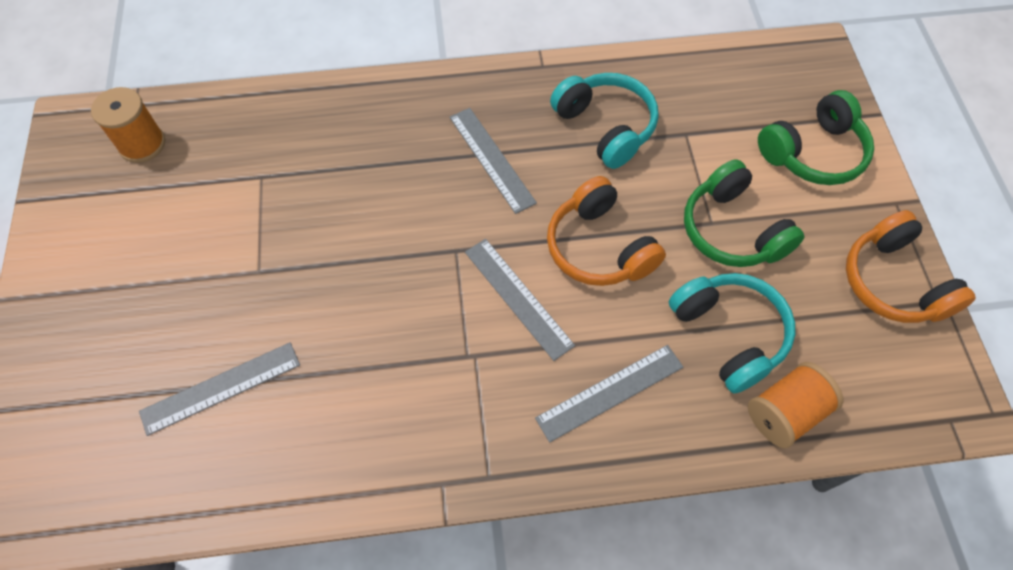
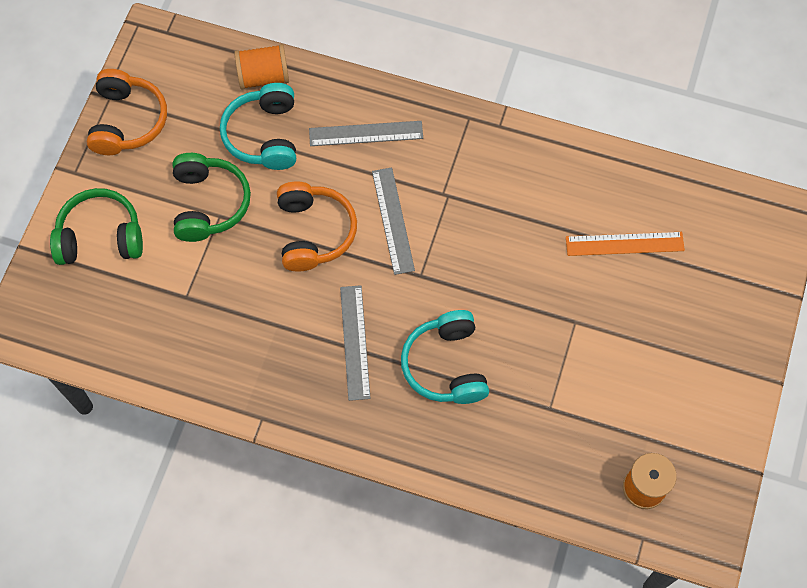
camera: 155 degrees left, 5 degrees up
(221, 388) = (624, 244): grey ruler -> orange ruler
(605, 127) = (246, 331): turquoise headphones -> turquoise headphones (446, 365)

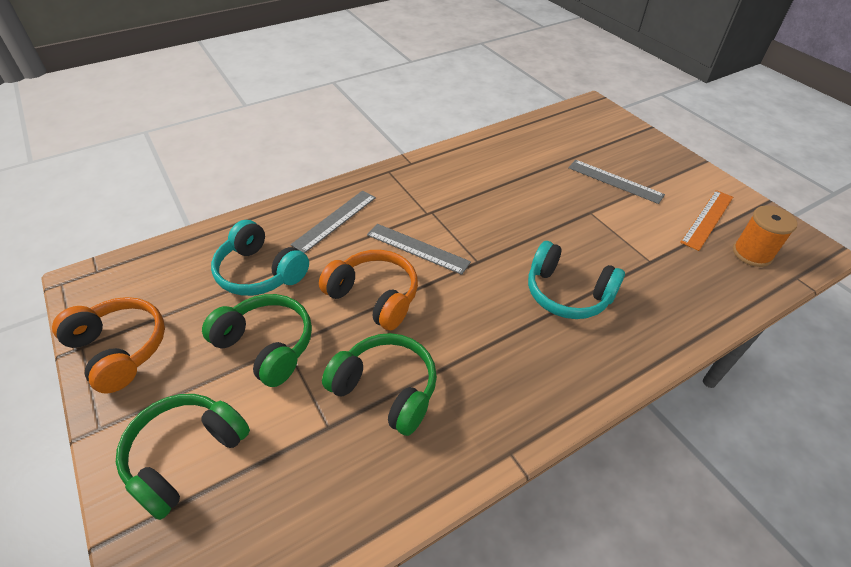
camera: 50 degrees left, 20 degrees down
(242, 307) = (386, 389): none -> green headphones
(263, 77) = (217, 242): orange spool -> none
(355, 342) = (496, 334): grey ruler -> grey ruler (615, 181)
(624, 244) = (553, 163): orange ruler -> orange ruler (707, 219)

